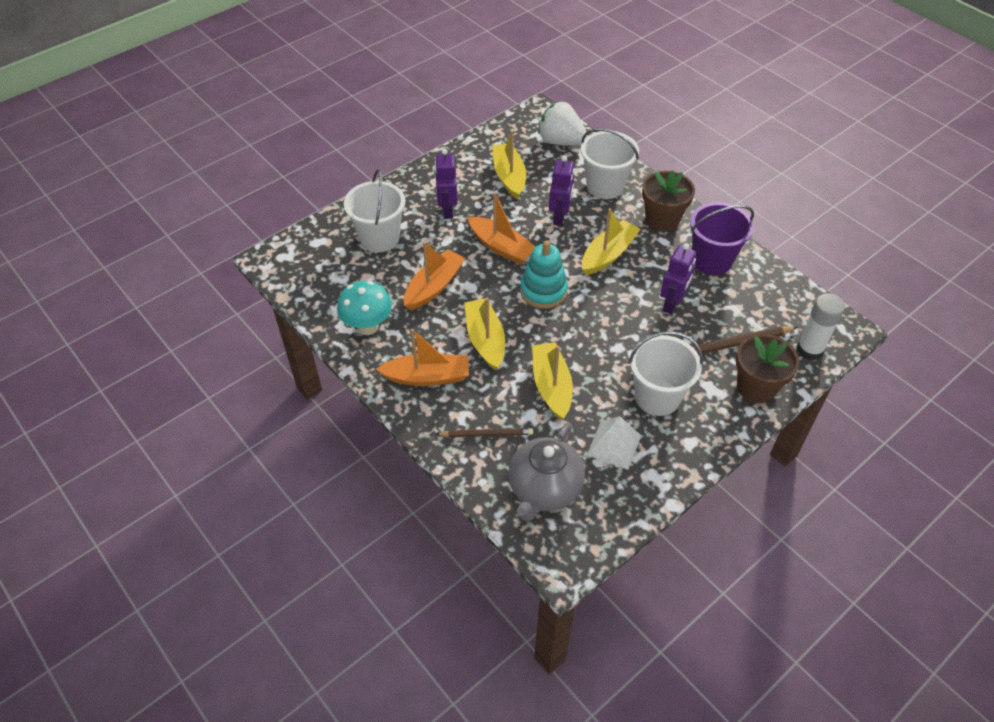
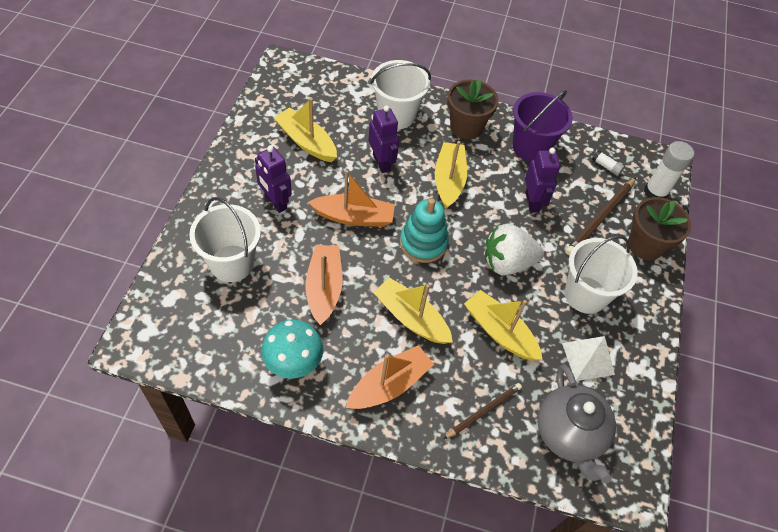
camera: 40 degrees left, 5 degrees up
(561, 141) = (325, 87): white strawberry -> white strawberry (507, 263)
(776, 307) = (606, 166): none -> white glue stick

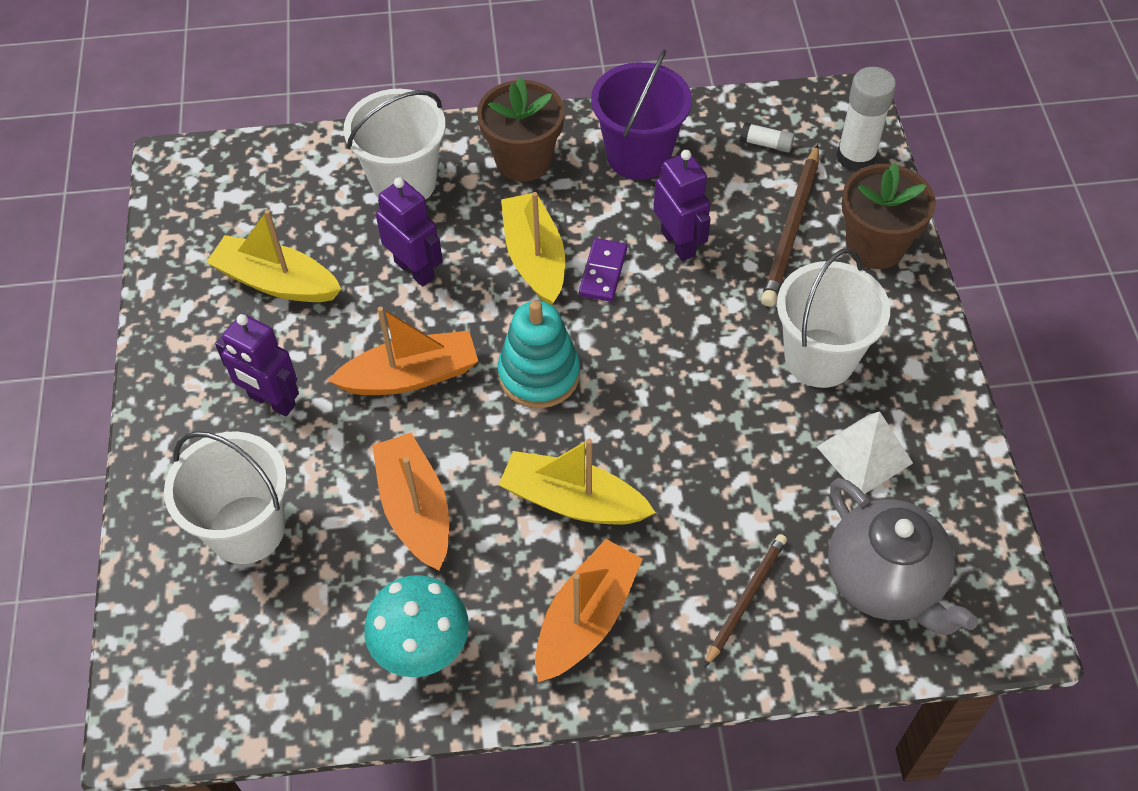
camera: 15 degrees left, 0 degrees up
(483, 201) = (603, 272): none -> purple domino
(499, 332) = (717, 468): yellow boat -> none
(507, 263) = (682, 355): white strawberry -> none

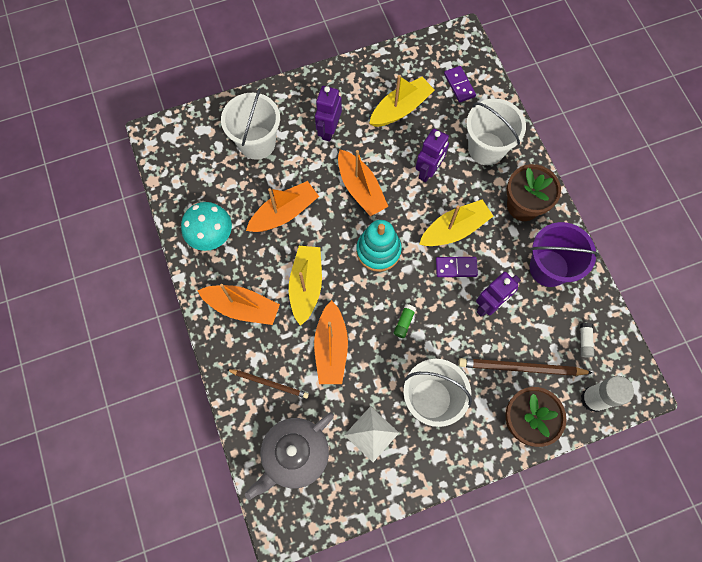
camera: 75 degrees right, 15 degrees up
(269, 190) = (459, 85): none -> purple domino
(276, 282) = (400, 108): yellow boat -> yellow boat turned 45 degrees clockwise
(680, 365) = (404, 322): none -> green glue stick
(701, 484) = (331, 348): none -> orange boat

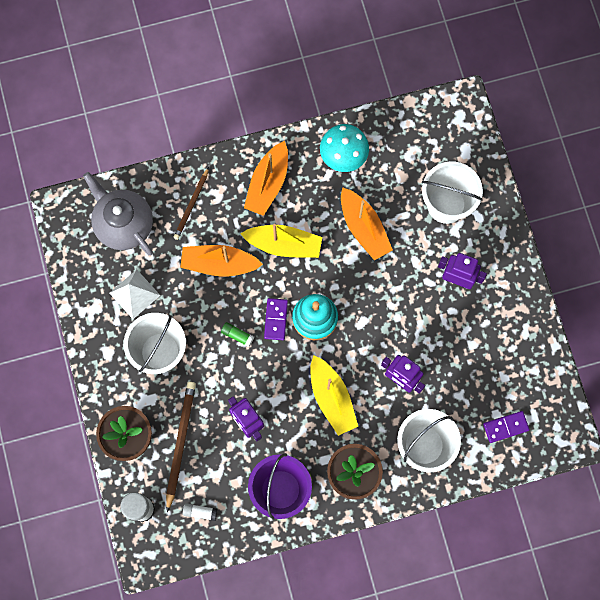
camera: 95 degrees right, 5 degrees up
(360, 189) = (385, 306): orange boat -> none
(400, 108) = (479, 358): yellow boat -> none
(456, 267) = (290, 394): purple domino -> purple domino (276, 319)

